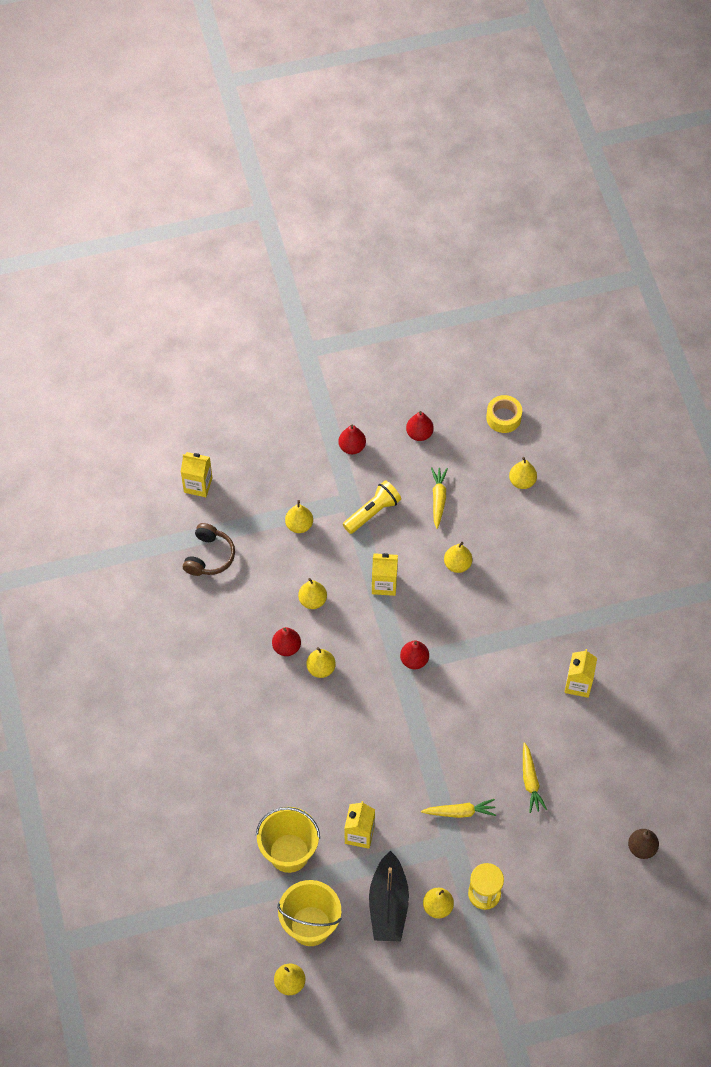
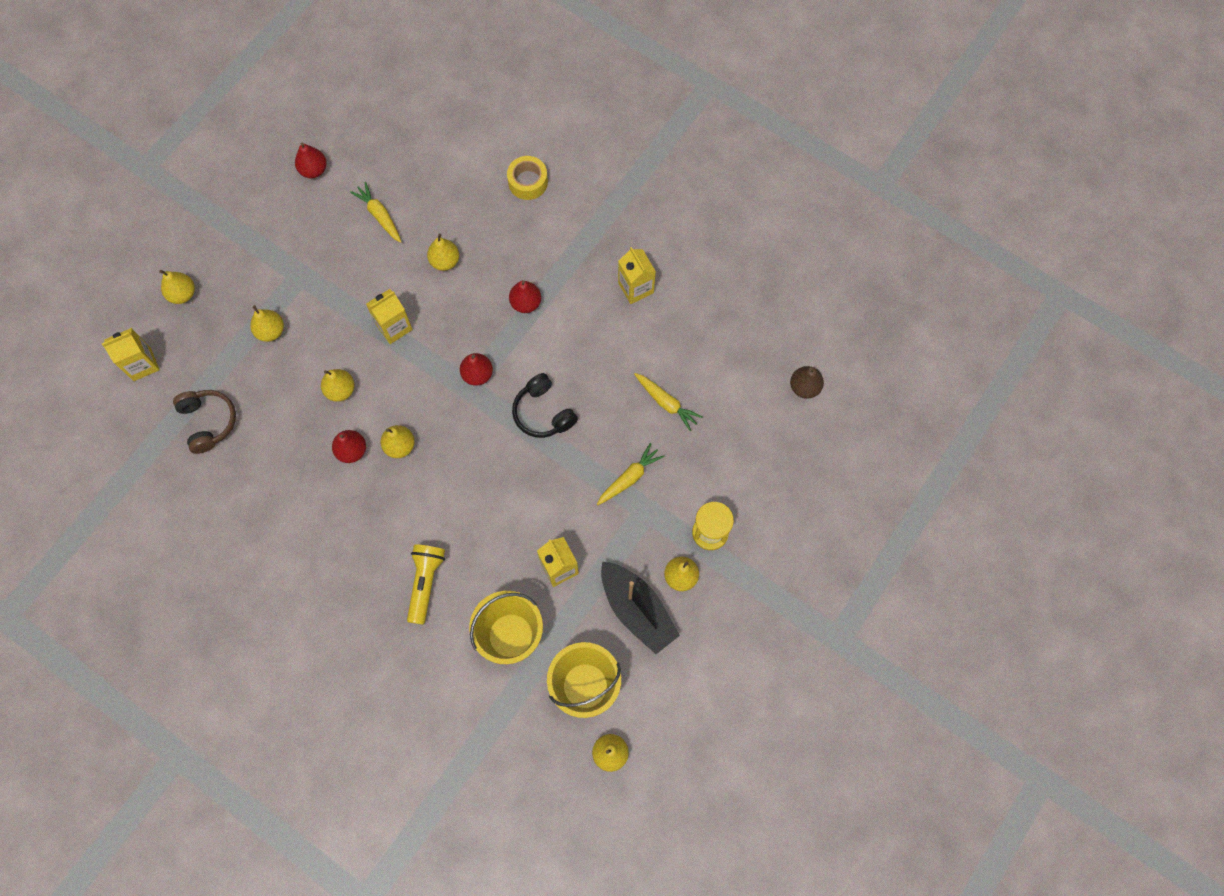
camera: 40 degrees left, 10 degrees up
(352, 447) = (261, 225): red pear -> red pear (526, 303)
(372, 512) = (329, 270): yellow flashlight -> yellow flashlight (425, 583)
(437, 721) = (543, 412): none -> black headphones
(503, 417) = (378, 103): yellow tape -> yellow tape (528, 182)
(522, 481) = (441, 147): yellow pear -> yellow pear (182, 294)

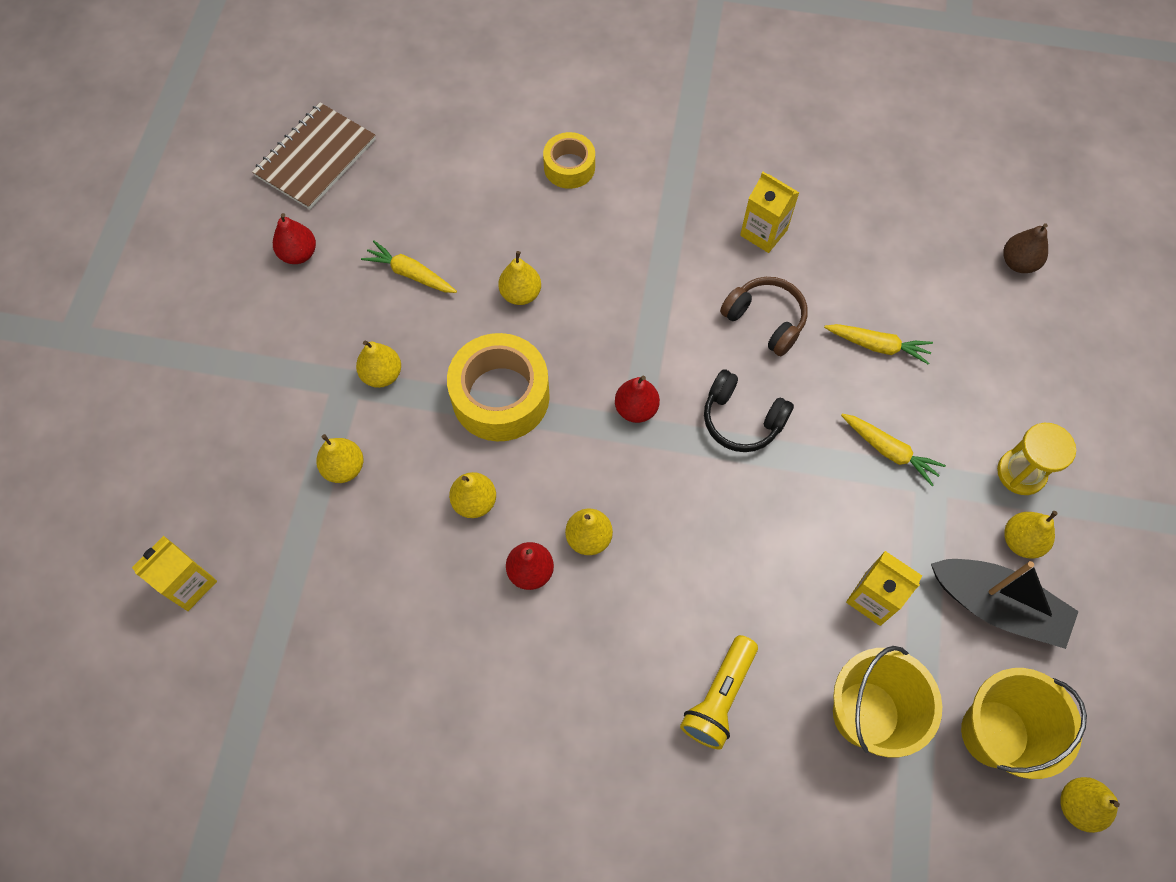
camera: 25 degrees left, 5 degrees down
(182, 294) = (201, 471): yellow pear -> yellow pear (382, 374)
(208, 422) = (319, 620): brown headphones -> brown headphones (765, 320)
(359, 103) = (316, 158): none -> brown notebook
(394, 327) = (500, 396): yellow carton -> yellow tape
(425, 583) = (719, 697): yellow flashlight -> yellow flashlight turned 135 degrees counterclockwise
(526, 303) = (646, 302): red pear -> none
(629, 478) = (889, 451): yellow carrot -> yellow carrot turned 105 degrees clockwise

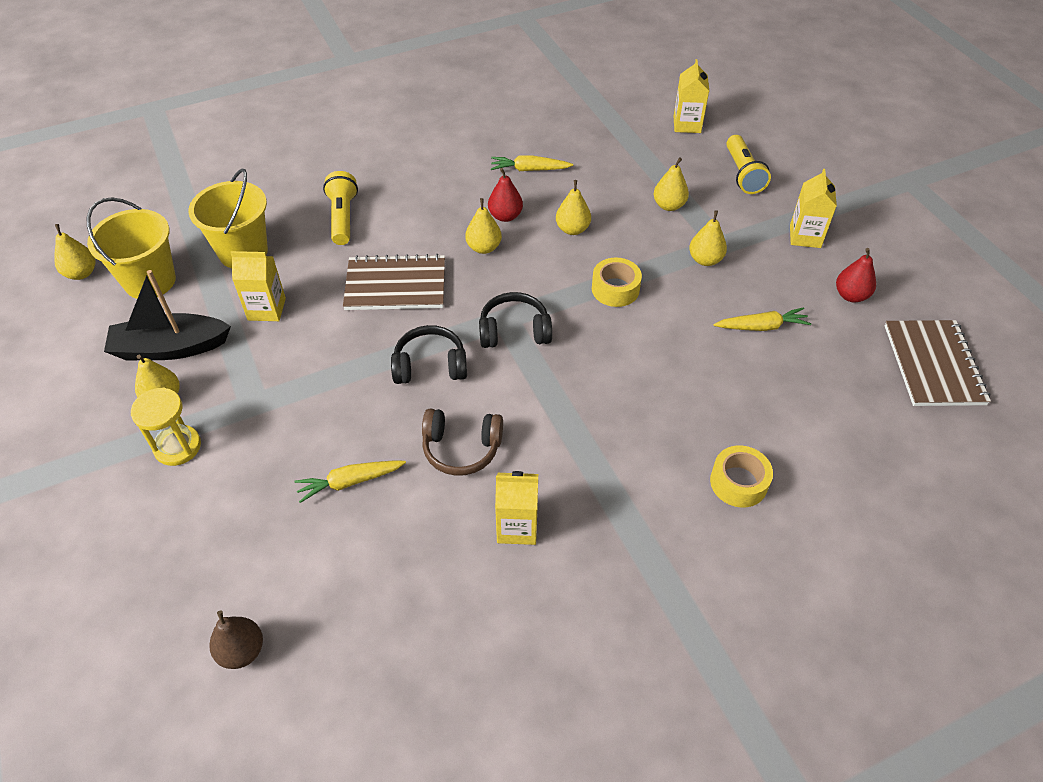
camera: 145 degrees right, 15 degrees down
(220, 460) = (743, 174): none -> yellow flashlight
(258, 339) = (805, 236): none -> yellow carton
(500, 396) = (615, 289): yellow tape -> yellow tape, size x0.58
(521, 294) = (670, 358): yellow pear -> none
(636, 409) = (514, 331): red pear -> black headphones
(717, 544) = (396, 285): none -> brown notebook
(889, 451) = (299, 405): yellow carrot -> yellow carrot (529, 169)

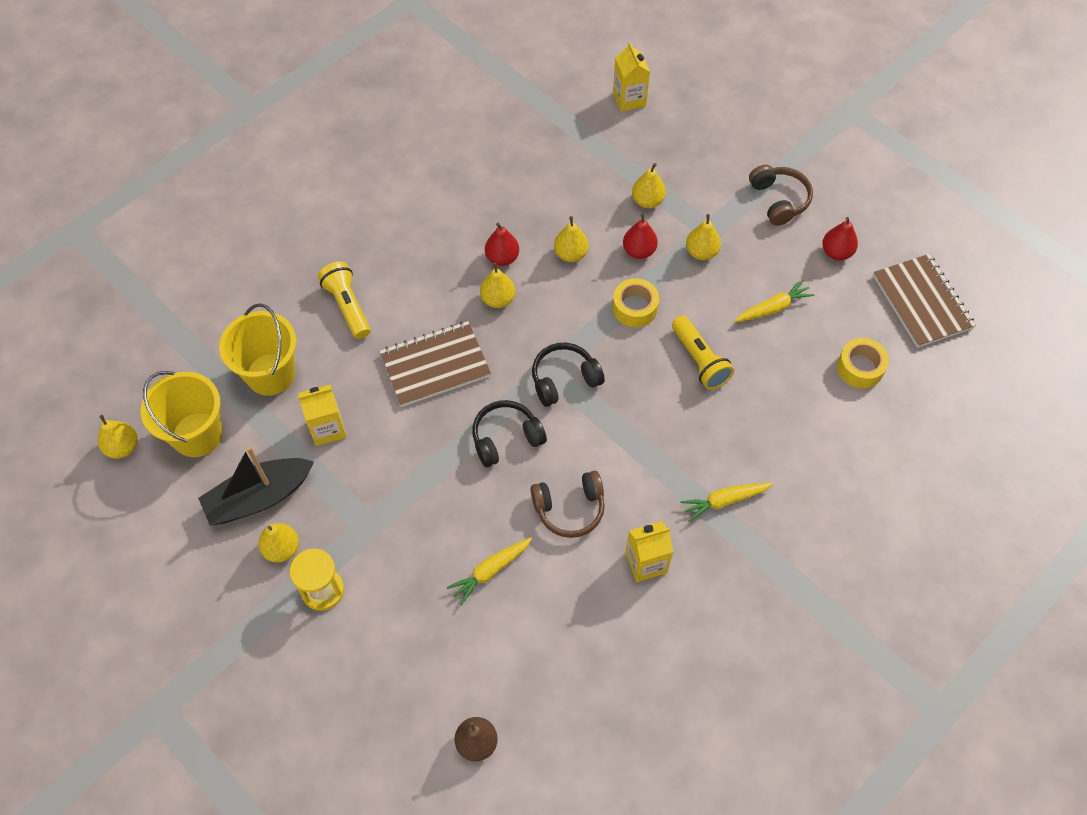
camera: 20 degrees left, 10 degrees up
(529, 169) = (502, 197): yellow carrot -> yellow carrot (724, 501)
(641, 243) = (639, 251): none -> red pear
(738, 482) = (804, 463): yellow tape -> yellow tape (860, 368)
(743, 174) = (701, 145): yellow flashlight -> yellow flashlight (699, 360)
(805, 236) = (779, 200): yellow carton -> brown headphones

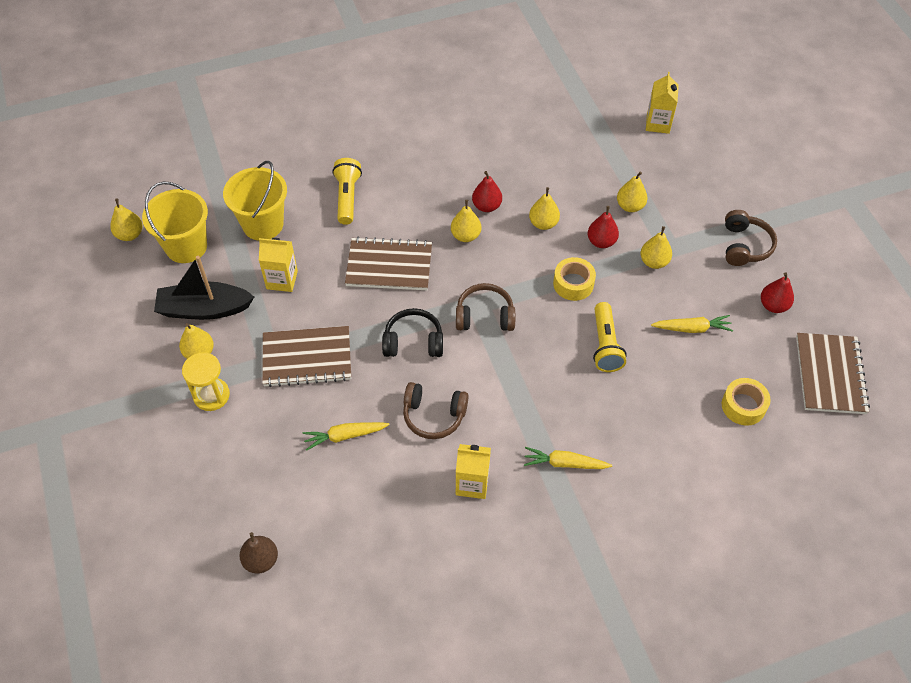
camera: 25 degrees right, 5 degrees down
(403, 504) = (307, 358): none -> brown notebook
(564, 380) = (484, 316): black headphones -> brown headphones

